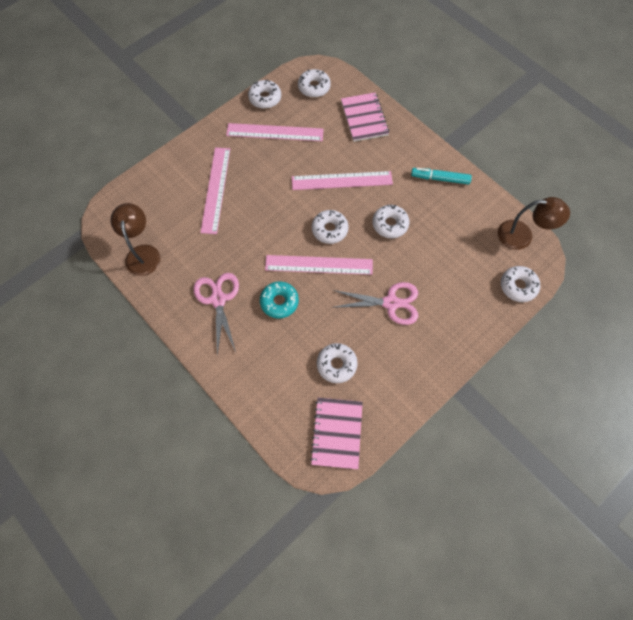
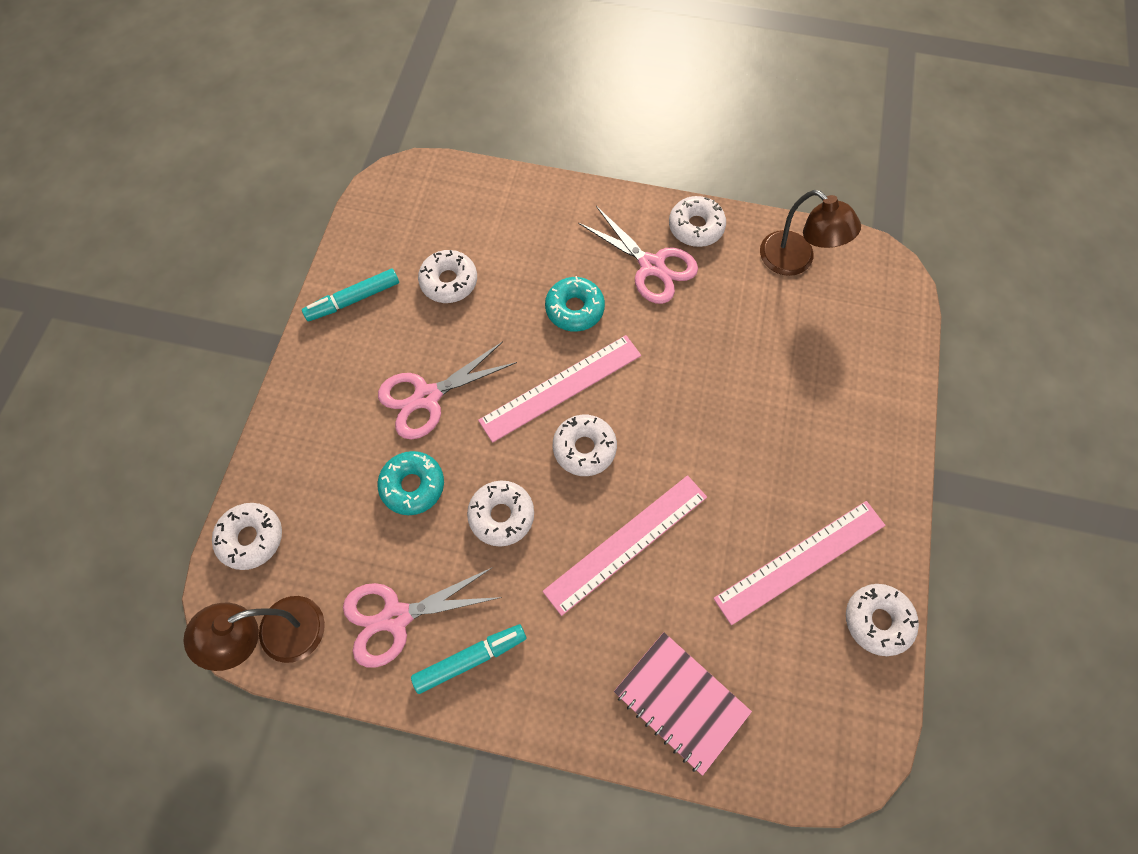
camera: 145 degrees right, 0 degrees up
(215, 189) = (793, 403): pink ruler -> none
(314, 87) = (820, 710): white donut -> white donut (696, 227)
(337, 433) = (400, 215): pink notebook -> none
(399, 389) = (353, 300): none -> turquoise marker
(424, 263) = (412, 486): none -> turquoise donut
(464, 212) = (396, 617): none -> pink scissors

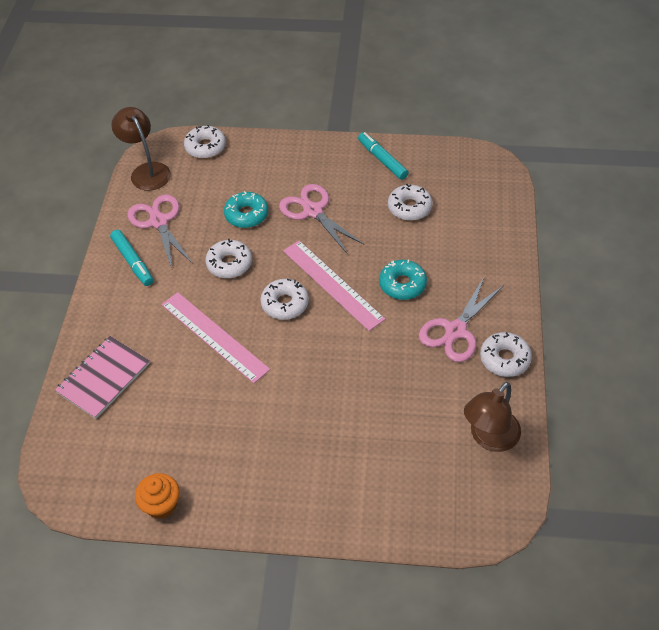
camera: 85 degrees right, 15 degrees down
(800, 561) = (206, 449): pink ruler -> none
(877, 621) = (161, 505): white donut -> orange cupcake

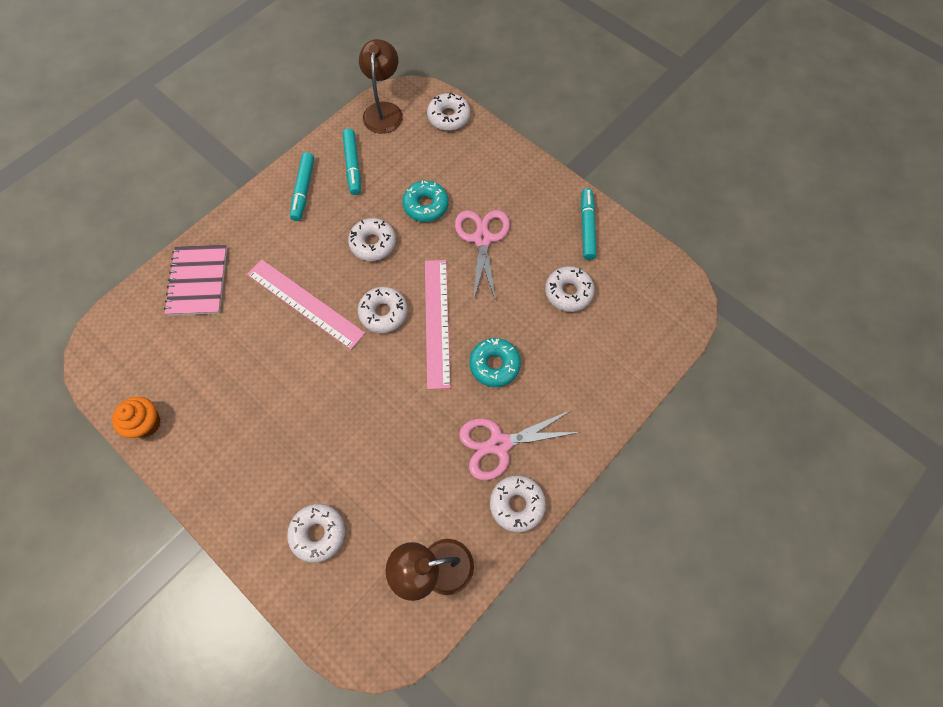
camera: 35 degrees right, 15 degrees up
(103, 378) = (198, 281): pink notebook -> pink notebook turned 75 degrees counterclockwise
(158, 222) = (353, 165): pink scissors -> turquoise marker
(214, 336) = (305, 303): pink ruler -> pink ruler turned 45 degrees counterclockwise
(381, 478) = (318, 533): none -> white donut

